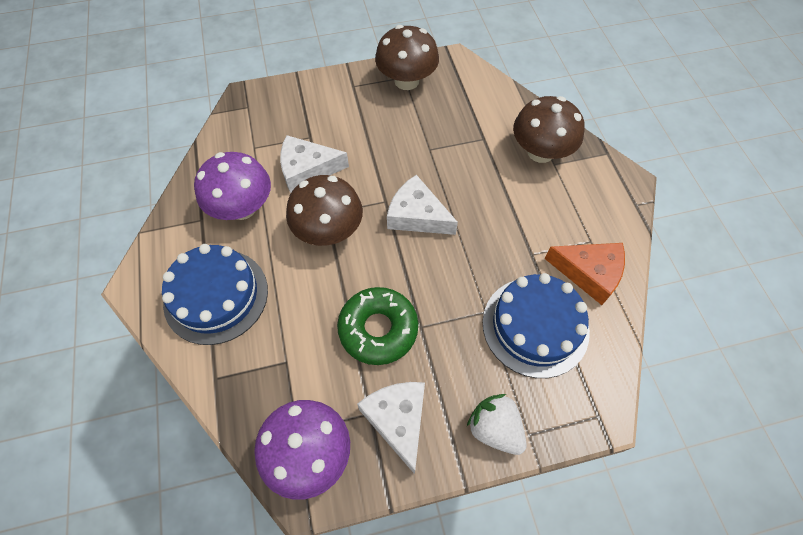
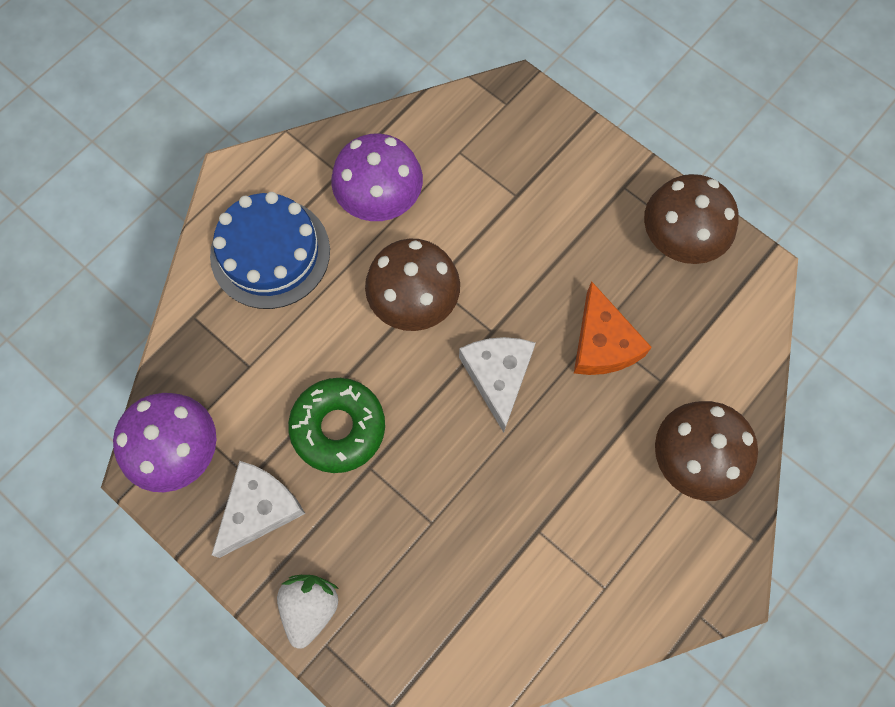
camera: 55 degrees right, 10 degrees up
(307, 169) = (472, 225): white cheese -> none
(535, 326) = (450, 585): blue cake -> none
(589, 273) = (558, 608): orange cheese -> orange cheese (602, 343)

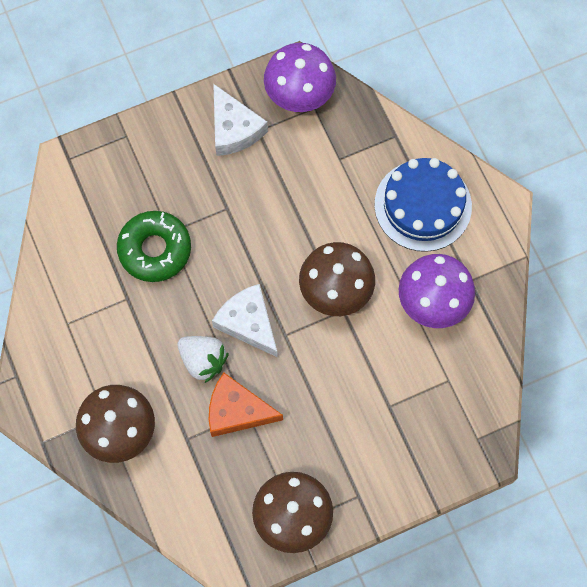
camera: 115 degrees right, 0 degrees up
(310, 608) = (154, 135): white strawberry -> white strawberry (203, 360)
(338, 428) = (265, 199): green donut -> green donut (155, 249)
(498, 377) = (248, 323): white cheese -> white cheese turned 150 degrees counterclockwise

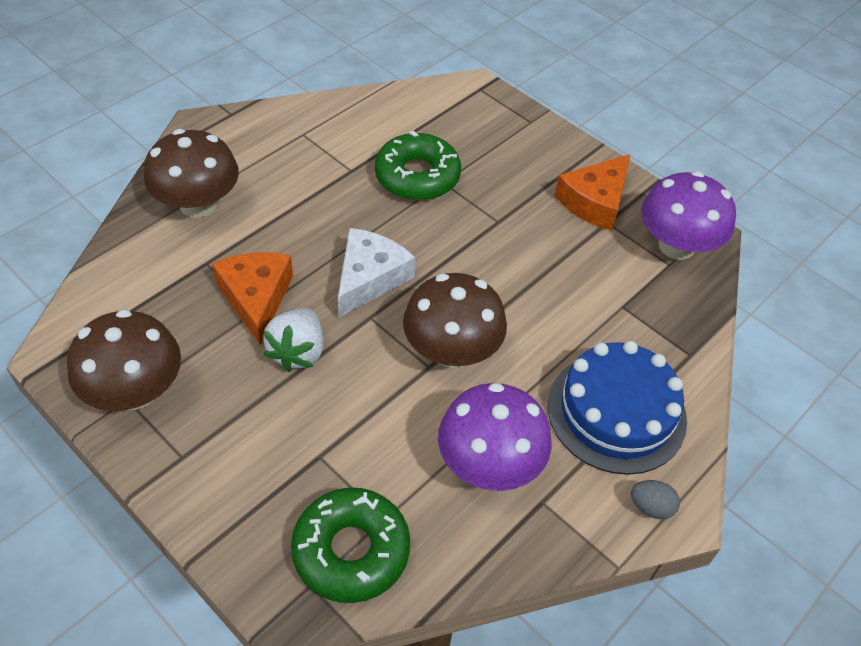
camera: 65 degrees right, 20 degrees down
(203, 360) = (306, 251): white strawberry -> white strawberry (298, 352)
(234, 129) = (595, 201): white cheese -> orange cheese
(463, 408) = (351, 550): none -> green donut
(495, 218) = (651, 507): none -> grey egg

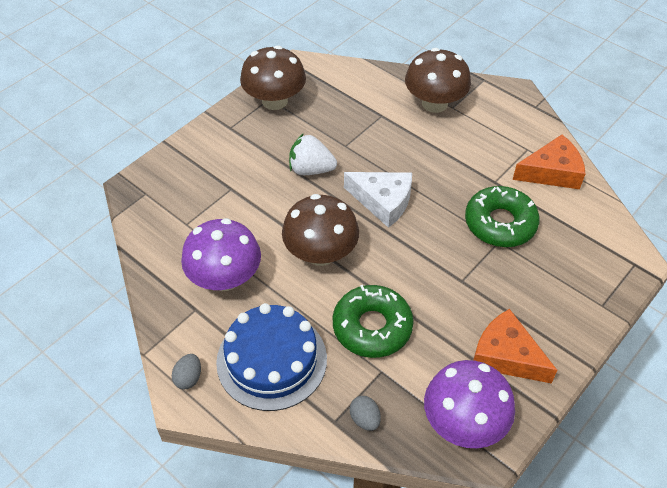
camera: 90 degrees right, 0 degrees up
(256, 298) = (354, 143): orange cheese -> orange cheese (552, 172)
(351, 550) = (165, 209): green donut -> green donut (372, 327)
(684, 326) = (365, 419): none -> grey egg

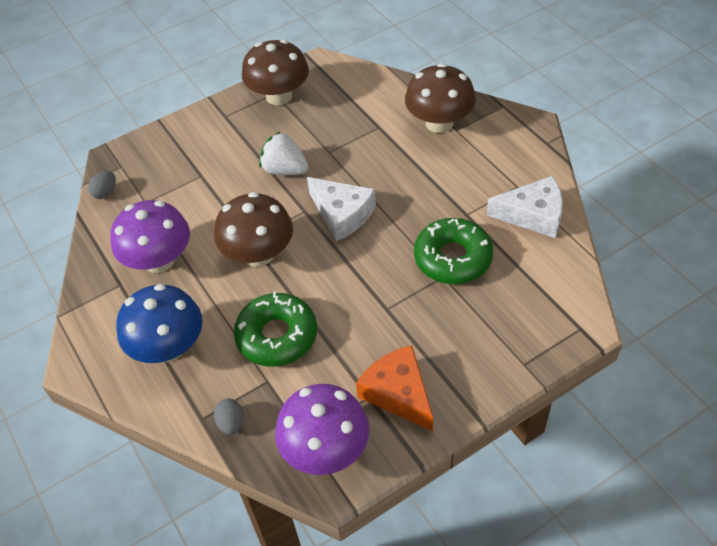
camera: 20 degrees right, 0 degrees up
(188, 378) = (87, 347): grey egg -> grey egg (105, 193)
(271, 360) = (169, 347): blue cake -> blue mushroom
(552, 172) = (533, 215): orange cheese -> white cheese

